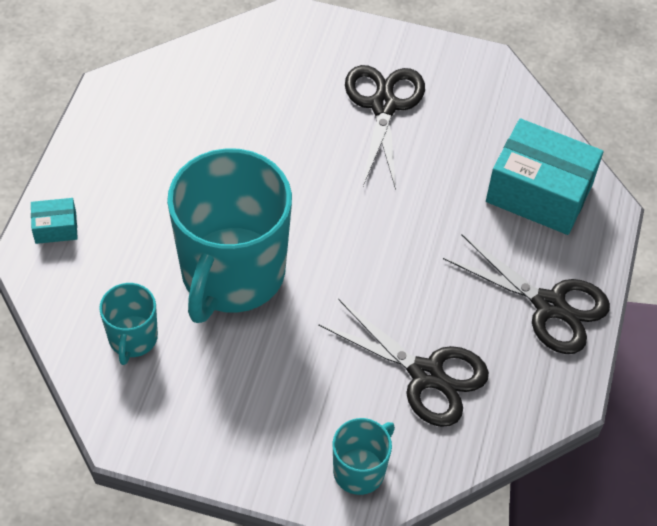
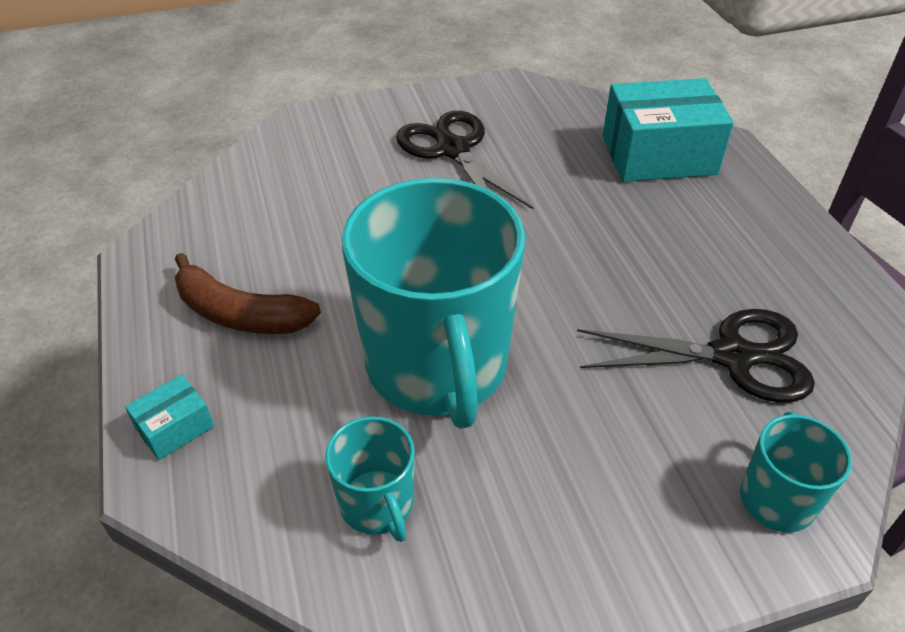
camera: 30 degrees left, 10 degrees down
(140, 169) = (240, 314): none -> brown banana
(549, 305) = (768, 236): black scissors -> none

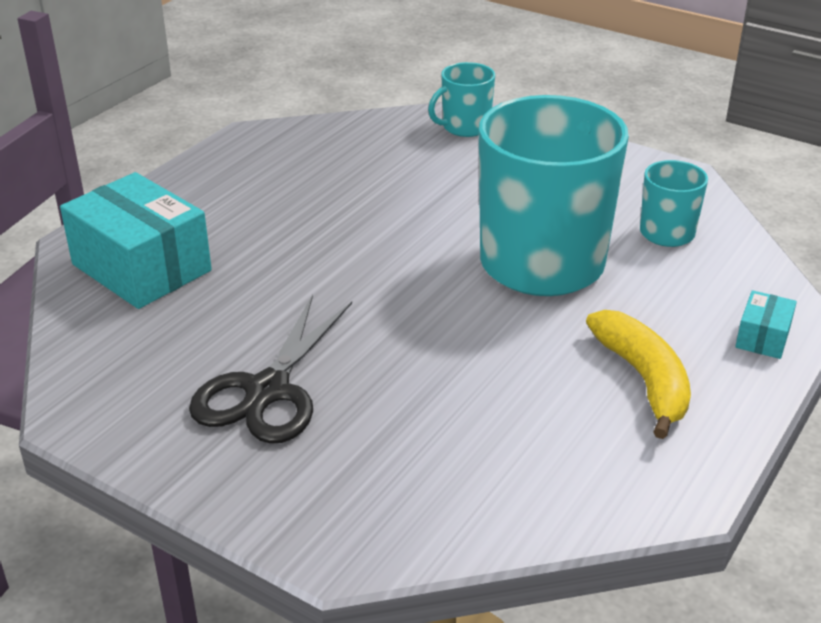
camera: 130 degrees left, 10 degrees down
(175, 428) = (762, 337): turquoise box -> turquoise box turned 75 degrees counterclockwise
(240, 314) = (643, 379): brown banana -> yellow banana
(732, 356) = (371, 165): black scissors -> none

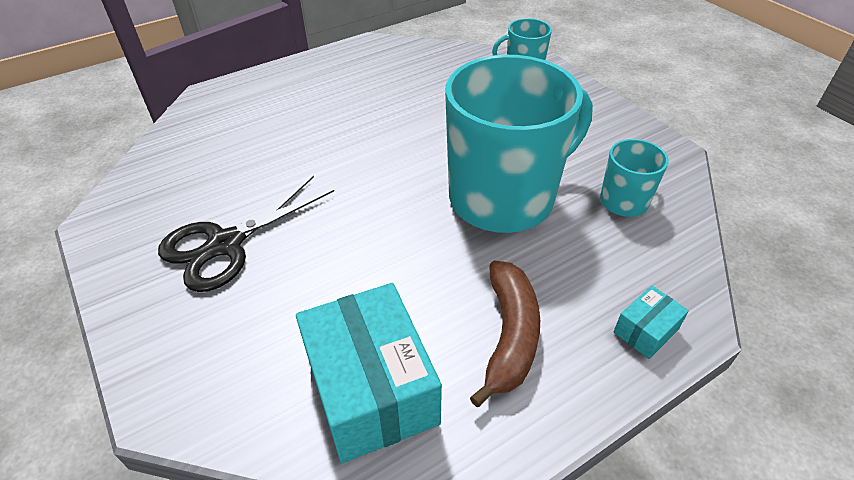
camera: 25 degrees right, 10 degrees up
(141, 267) = (227, 123): turquoise box -> turquoise box (371, 389)
(643, 379) = (509, 335): yellow banana -> brown banana

